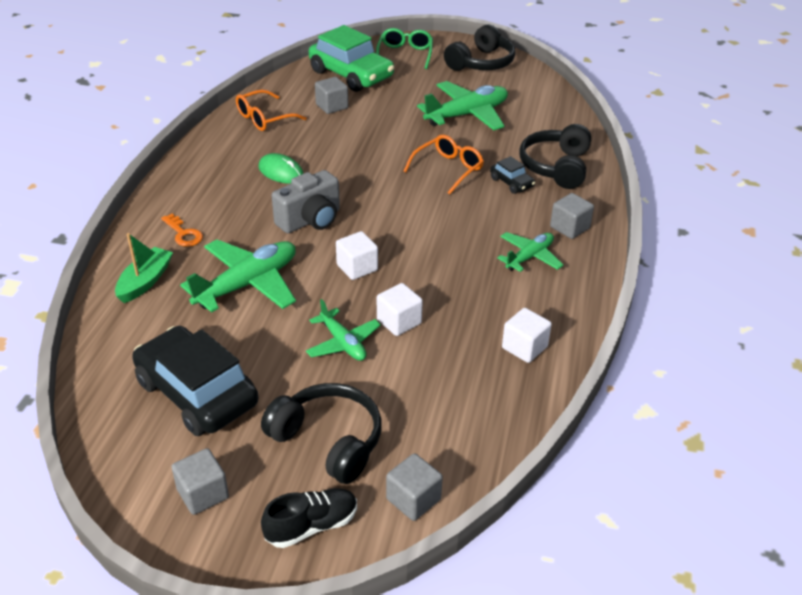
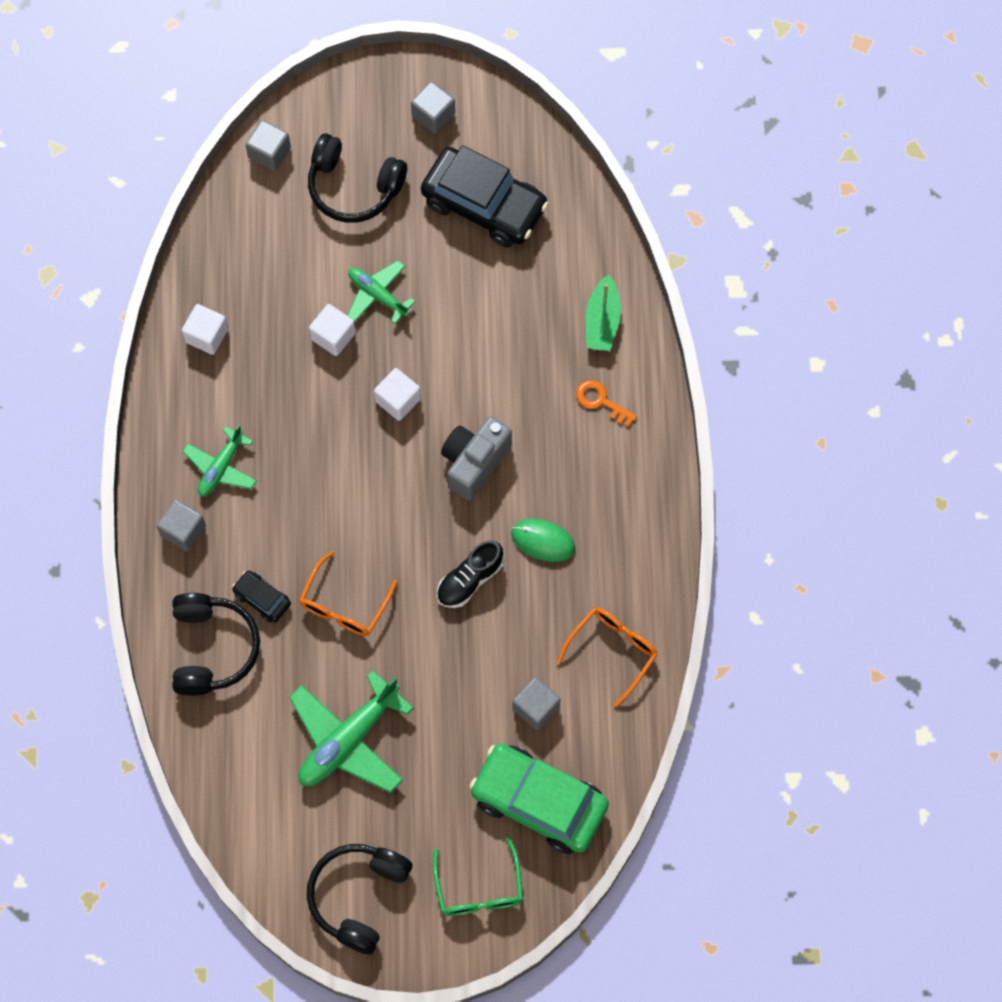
camera: 165 degrees right, 30 degrees up
(247, 284) = (499, 346): green plane -> none
(311, 526) = (340, 111): black shoe -> black shoe (469, 580)

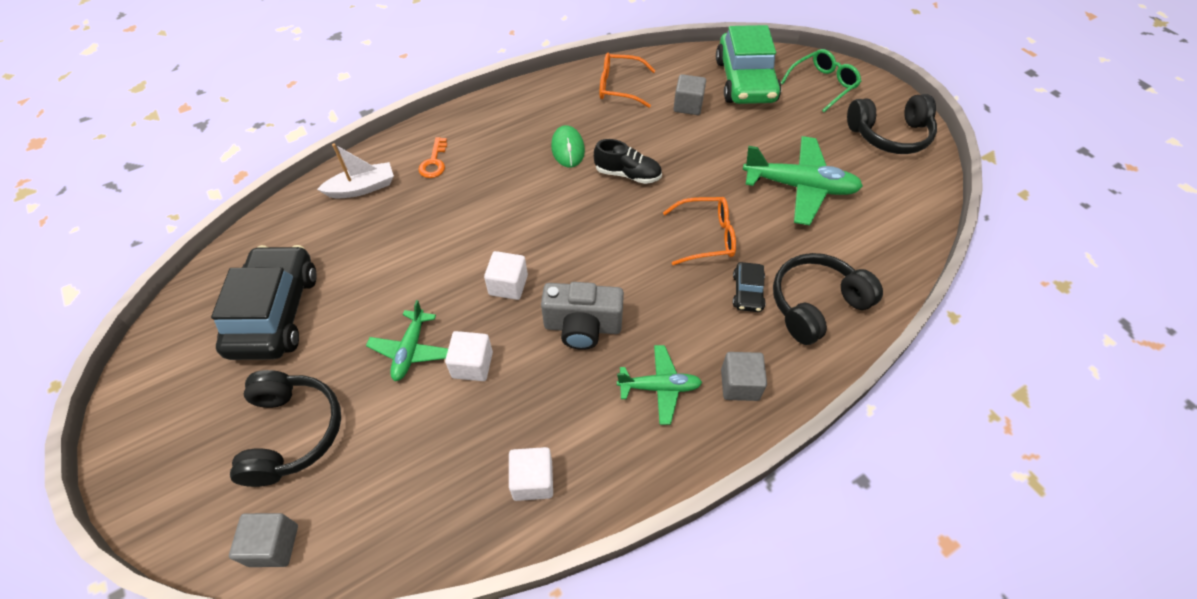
camera: 120 degrees left, 15 degrees down
(433, 115) = (177, 402): grey cube -> none
(474, 462) = (532, 212): grey camera -> grey camera (582, 327)
(602, 321) = (362, 188): green boat -> white boat

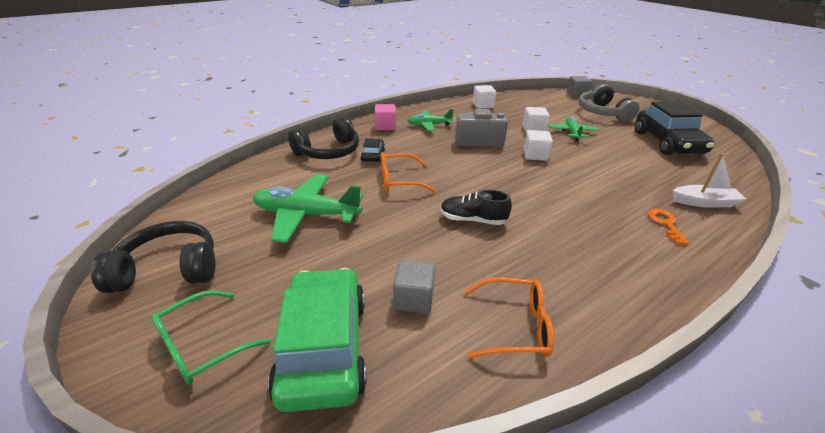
camera: 175 degrees right, 20 degrees down
(292, 432) = (602, 113): black headphones -> grey headphones
(362, 188) = (704, 202): white boat -> white boat turned 150 degrees counterclockwise
(568, 149) = (542, 240): green mouse -> none
(739, 384) = (385, 126): grey cube -> pink cube

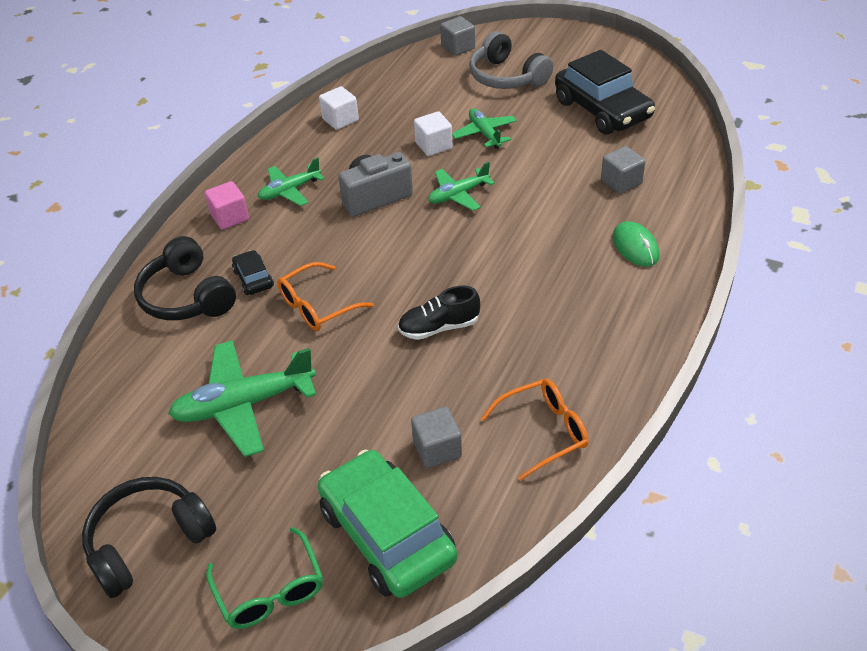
camera: 25 degrees left, 10 degrees up
(202, 346) = (270, 591): green glasses -> green glasses turned 45 degrees counterclockwise
(328, 152) = (187, 297): black headphones -> black headphones turned 120 degrees clockwise
(535, 155) = (458, 195): white cube -> green plane
(665, 224) = (635, 247): orange key -> green mouse
(667, 183) = (621, 182): none -> grey cube
(704, 202) = (664, 198): white boat -> none

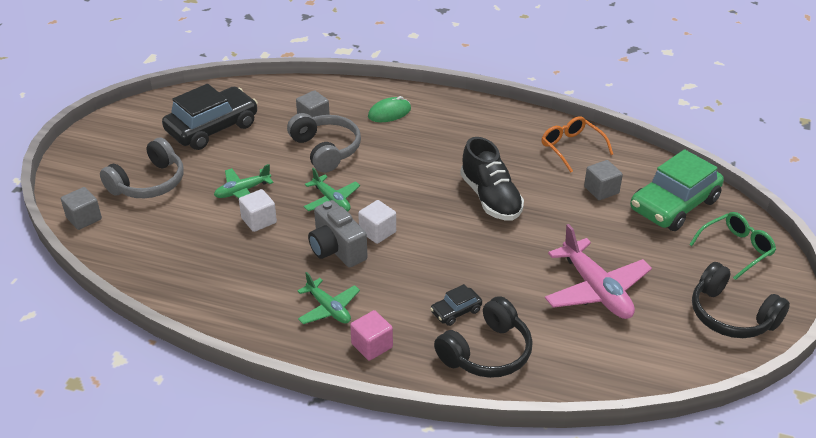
camera: 100 degrees left, 5 degrees down
(244, 405) = (596, 290): green plane -> pink plane
(317, 306) = (482, 266): orange glasses -> none
(340, 120) = (208, 289): white cube -> white cube (377, 232)
(439, 327) = (490, 198): black shoe -> black shoe, size x1.52
(555, 191) = (326, 150): none -> grey headphones

